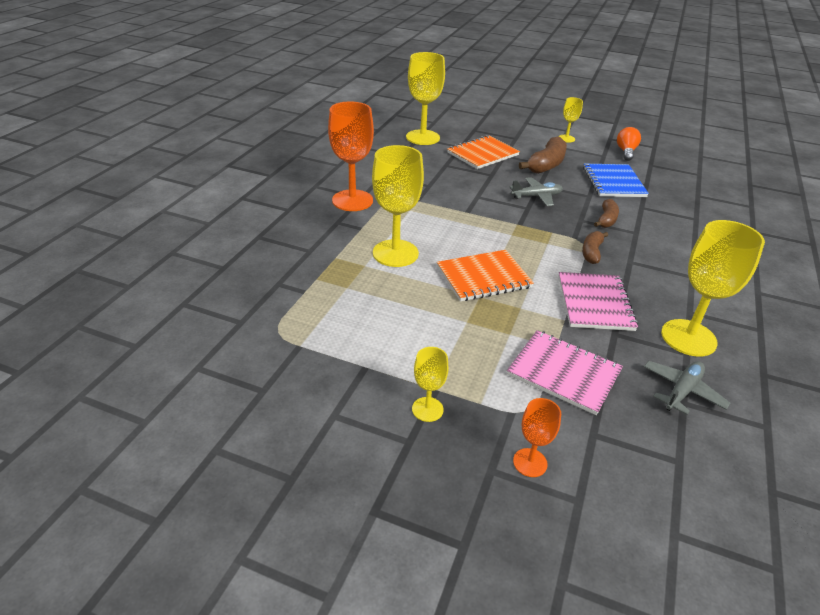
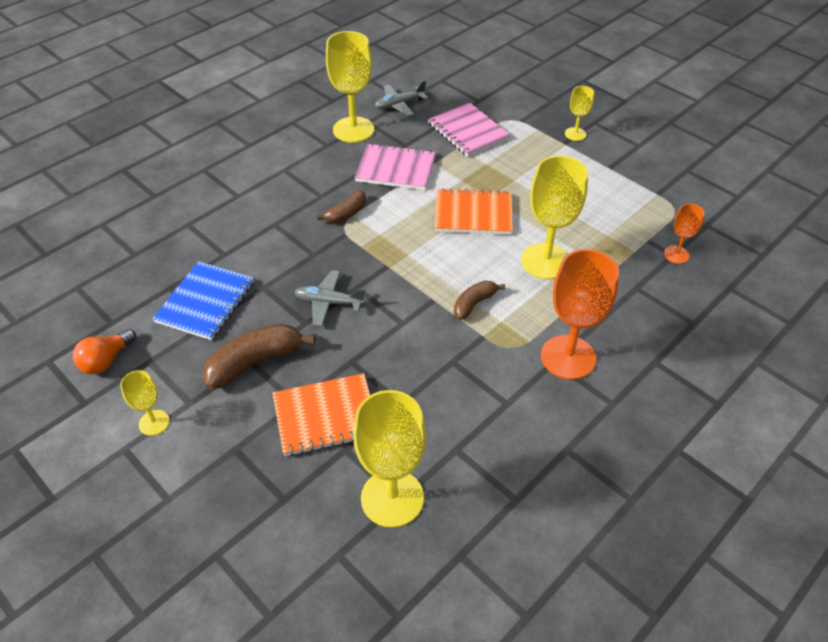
camera: 155 degrees left, 10 degrees up
(530, 462) = (527, 98): orange goblet -> orange goblet (676, 254)
(595, 303) = (396, 169): pink notebook -> pink notebook turned 75 degrees clockwise
(606, 220) = (285, 247): brown banana -> brown banana (474, 304)

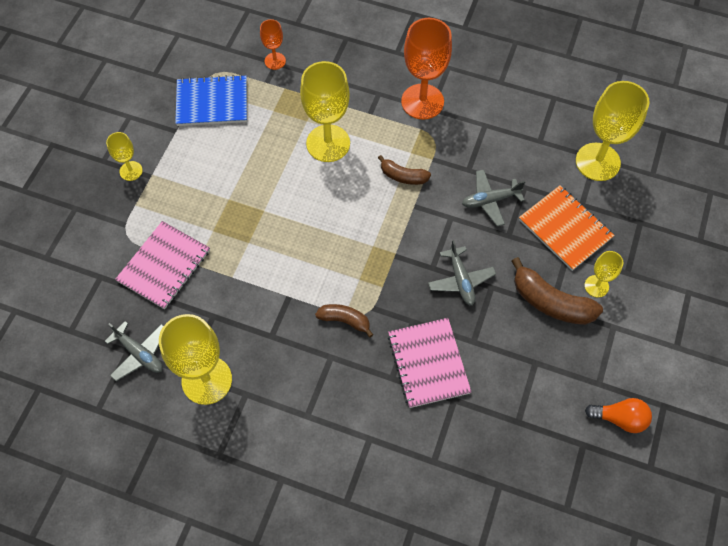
camera: 115 degrees left, 15 degrees up
(154, 422) = (645, 341): yellow goblet -> yellow goblet (596, 286)
(205, 302) = (516, 379): blue notebook -> blue notebook (212, 102)
(396, 169) = (257, 307): pink notebook -> pink notebook (428, 363)
(402, 364) = (490, 200): none -> grey plane
(473, 214) = (293, 215): orange notebook -> none

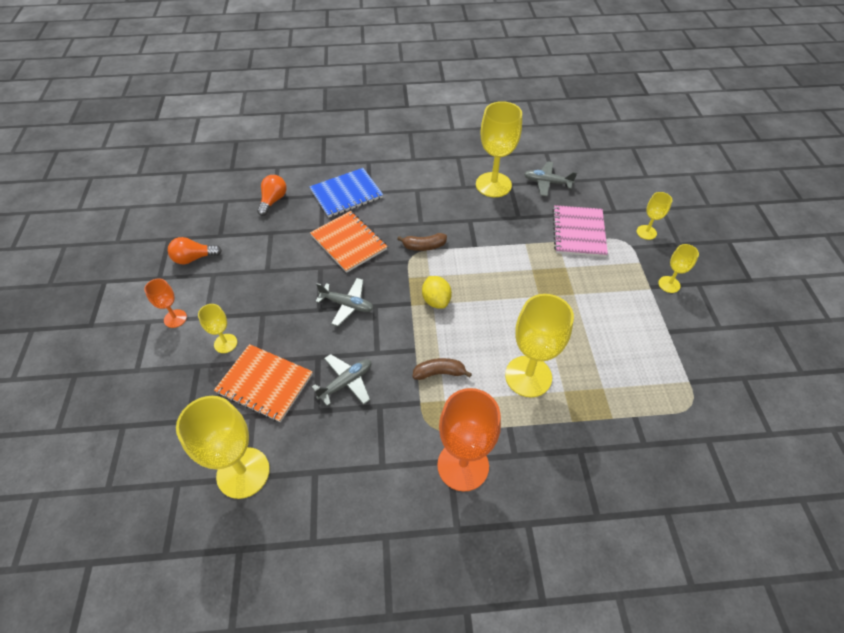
camera: 155 degrees right, 10 degrees down
(94, 235) = (646, 232): none -> yellow goblet
(212, 102) = (664, 372): blue notebook -> blue notebook (346, 194)
(275, 61) = (648, 446): orange goblet -> orange goblet (175, 318)
(368, 247) = (436, 300): none -> yellow lemon
(428, 363) = (349, 242): pink notebook -> orange notebook
(460, 280) = (347, 305): grey plane -> grey plane turned 150 degrees clockwise
(502, 480) = (273, 200): none -> orange light bulb
(551, 302) = (264, 316): brown banana -> none

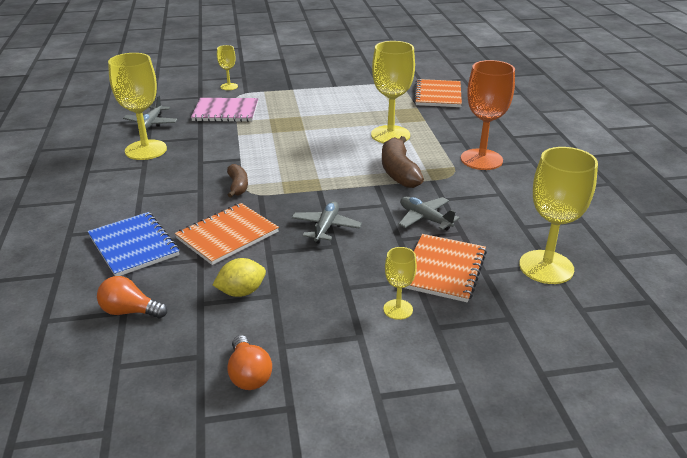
camera: 95 degrees left, 20 degrees down
(175, 318) = (367, 367): orange goblet -> none
(436, 300) = (314, 176): yellow lemon -> yellow lemon (241, 292)
(439, 373) = (399, 172): brown banana -> brown banana, size x1.67
(659, 453) = (438, 95): none -> orange notebook
(669, 284) = (288, 83): yellow goblet -> none

